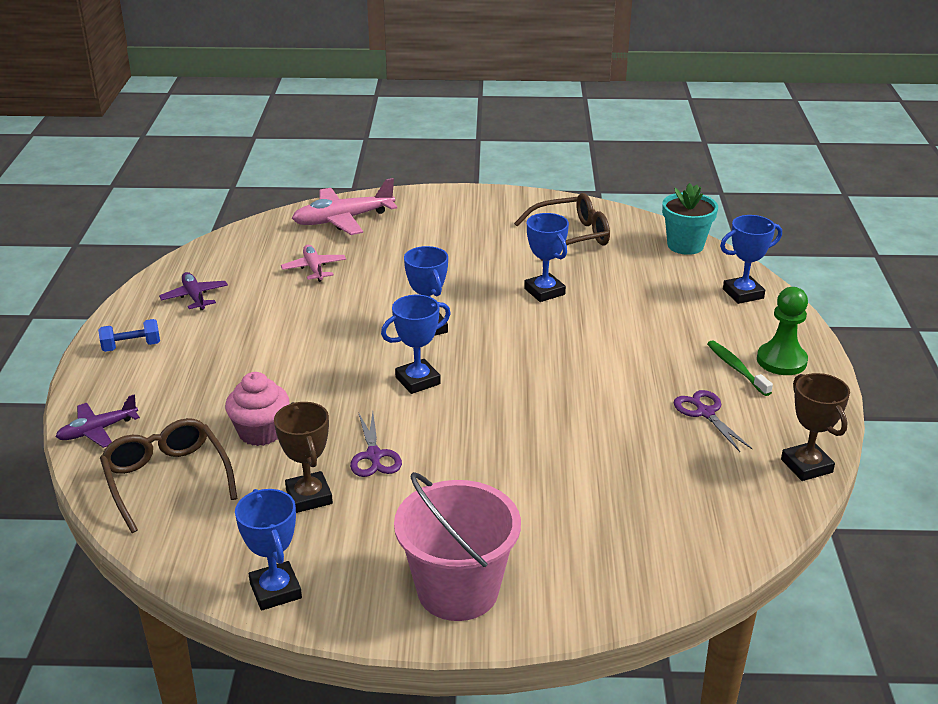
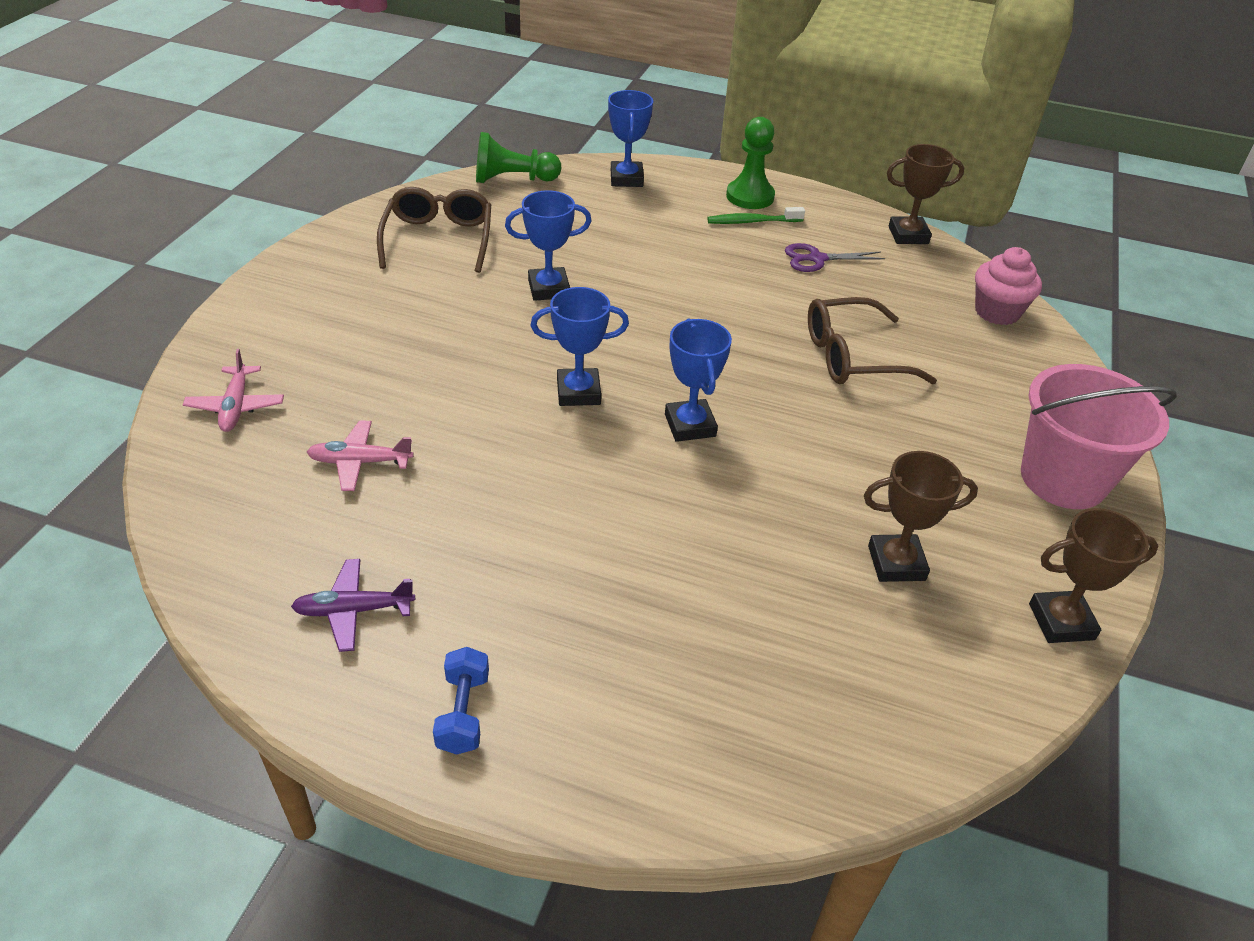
camera: 75 degrees left, 10 degrees up
(97, 430) = (690, 781): purple plane -> none
(167, 479) = (833, 703): brown glasses -> brown glasses (852, 356)
(261, 432) = (753, 587): pink cupcake -> pink cupcake (997, 312)
(275, 590) = (1061, 621): blue trophy -> brown trophy
(343, 220) = (236, 406): pink plane -> pink plane, size x0.59
(374, 456) = (830, 492): purple scissors -> none
(685, 245) = (513, 179): turquoise flower pot -> green pawn

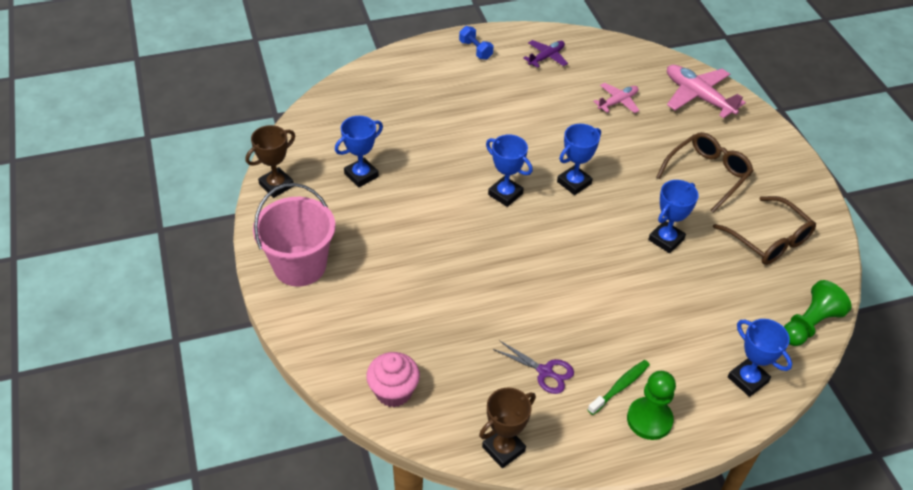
camera: 145 degrees right, 5 degrees up
(236, 406) = (698, 96): pink plane -> pink plane, size x1.69
(816, 259) = (545, 372): purple scissors -> purple scissors turned 75 degrees clockwise
(852, 356) = (459, 290): brown glasses -> brown glasses (707, 175)
(896, 563) = (361, 175): brown trophy -> blue trophy

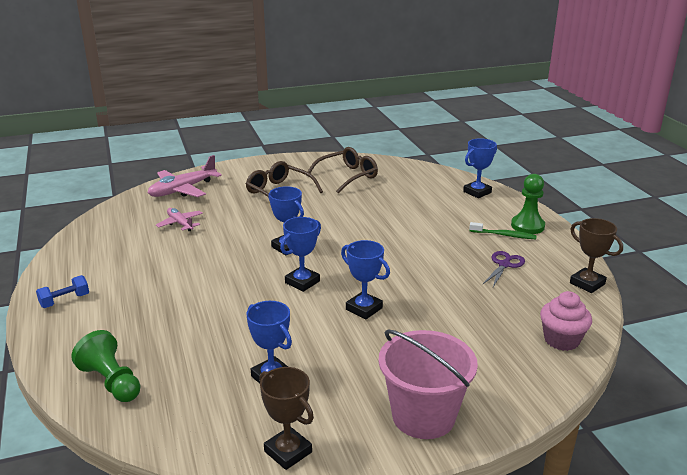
camera: 90 degrees left, 20 degrees down
(546, 57) = (98, 257): purple plane -> none
(620, 387) = (504, 235): green toothbrush -> green toothbrush turned 150 degrees clockwise
(666, 239) = (352, 211): blue trophy -> blue trophy (364, 309)
(809, 324) = (423, 171): green pawn -> green pawn (111, 382)

